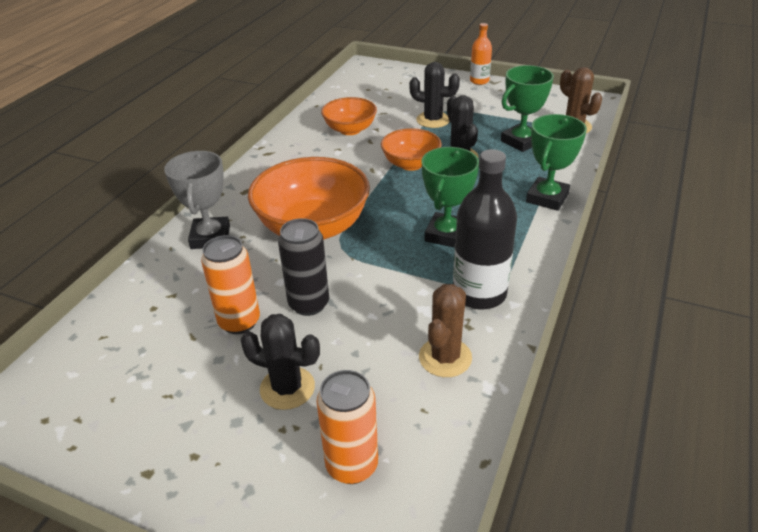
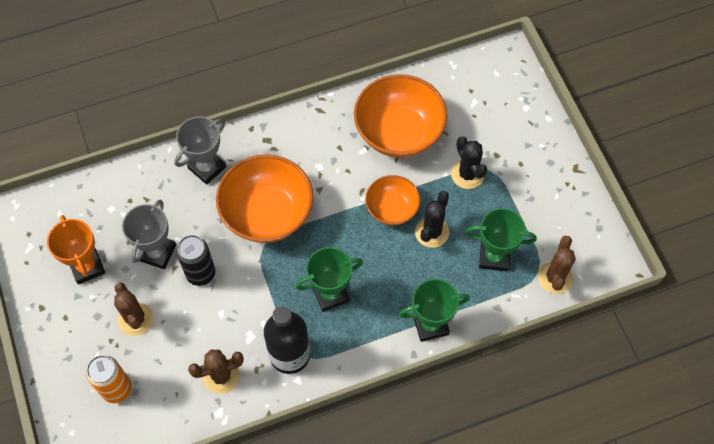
camera: 45 degrees right, 25 degrees up
(167, 391) = (87, 267): none -> orange trophy
(239, 322) = (157, 253): orange can -> grey trophy
(287, 388) = (135, 319): black cactus -> brown cactus
(350, 129) = (399, 132): orange bowl -> orange bowl, size x1.73
(479, 81) = (567, 157): orange bottle -> none

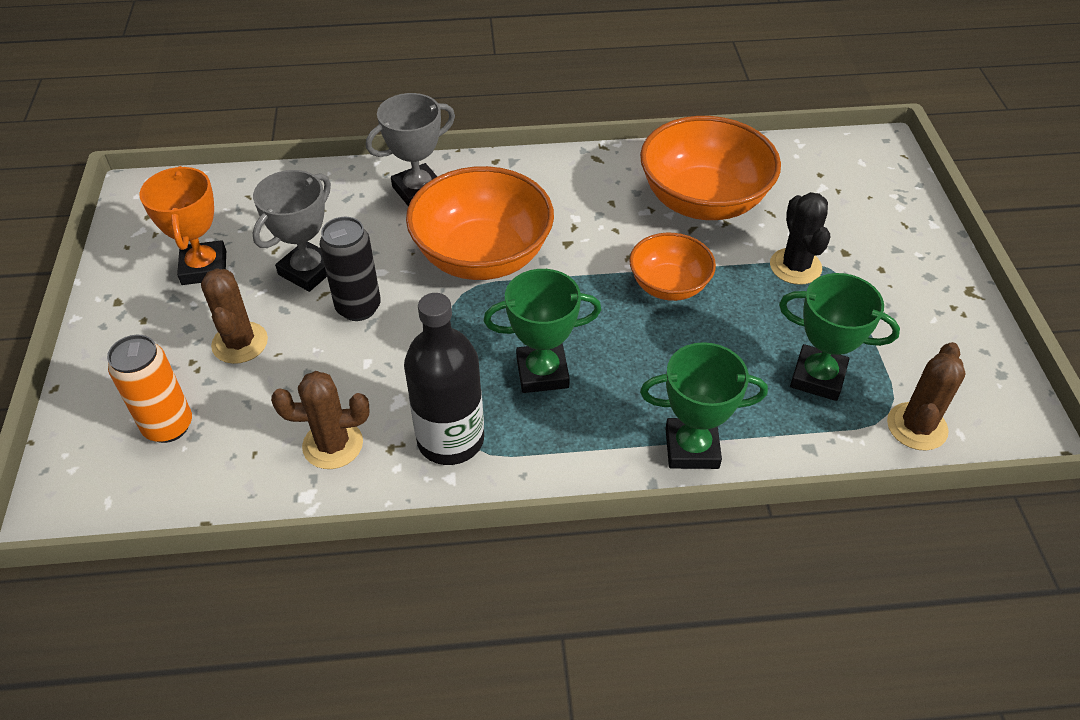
camera: 15 degrees right, 15 degrees down
(431, 232) = (723, 326): black cactus -> none

